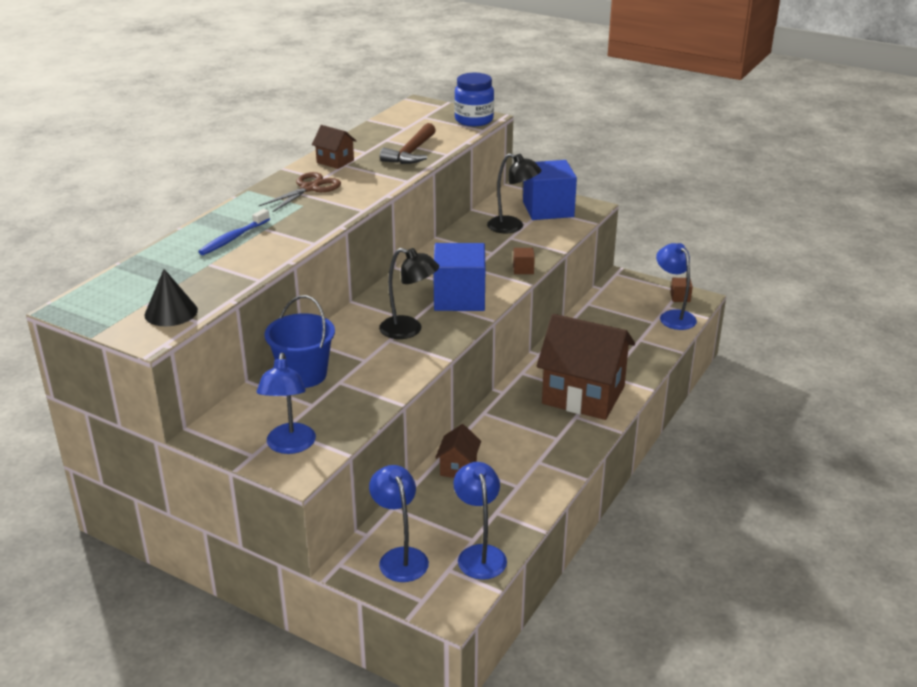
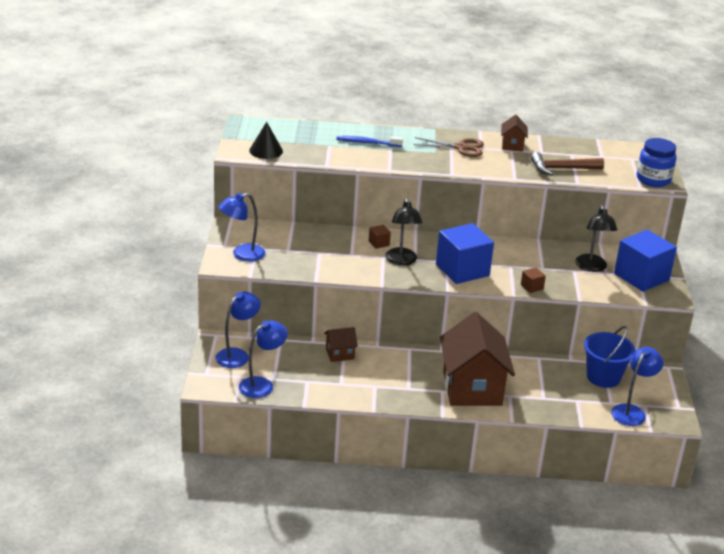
camera: 60 degrees right, 0 degrees up
(303, 375) = (315, 238): blue bucket -> blue bucket (603, 377)
(680, 297) = (667, 409): brown cube -> brown cube (379, 243)

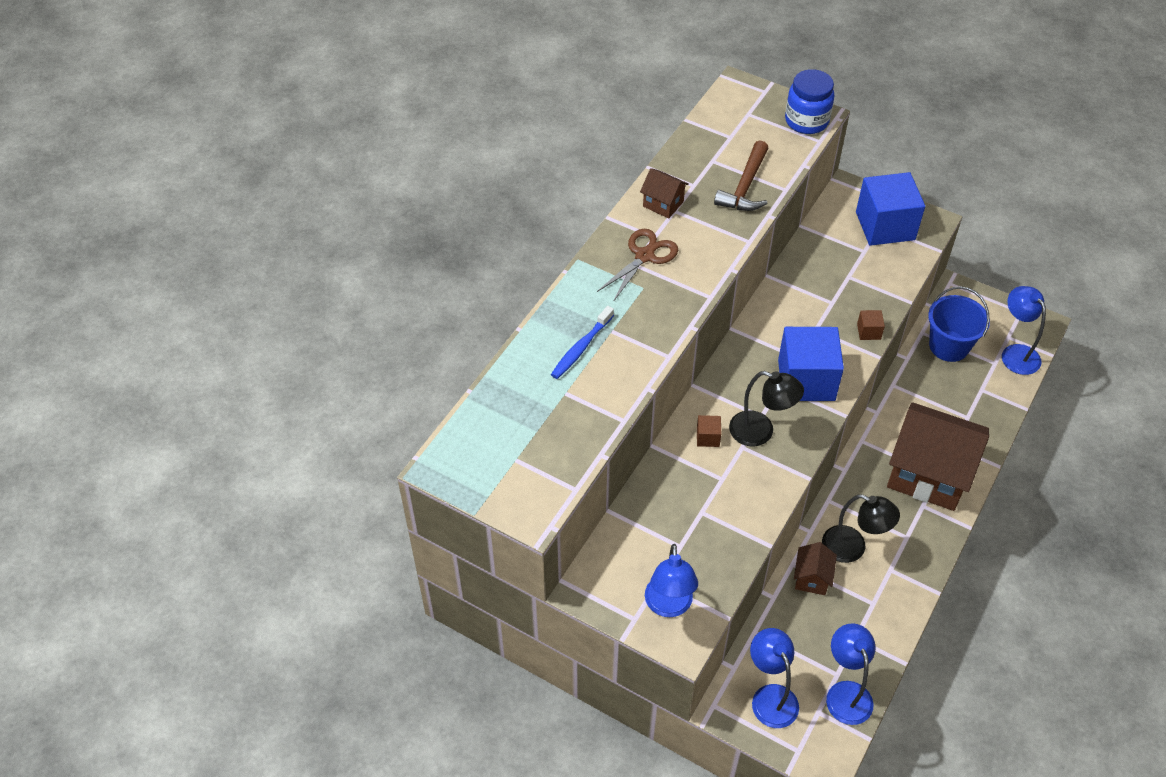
camera: 60 degrees left, 20 degrees up
(266, 151) = (545, 475): black cone -> none
(592, 267) = (849, 258): black lamp -> black lamp (852, 548)

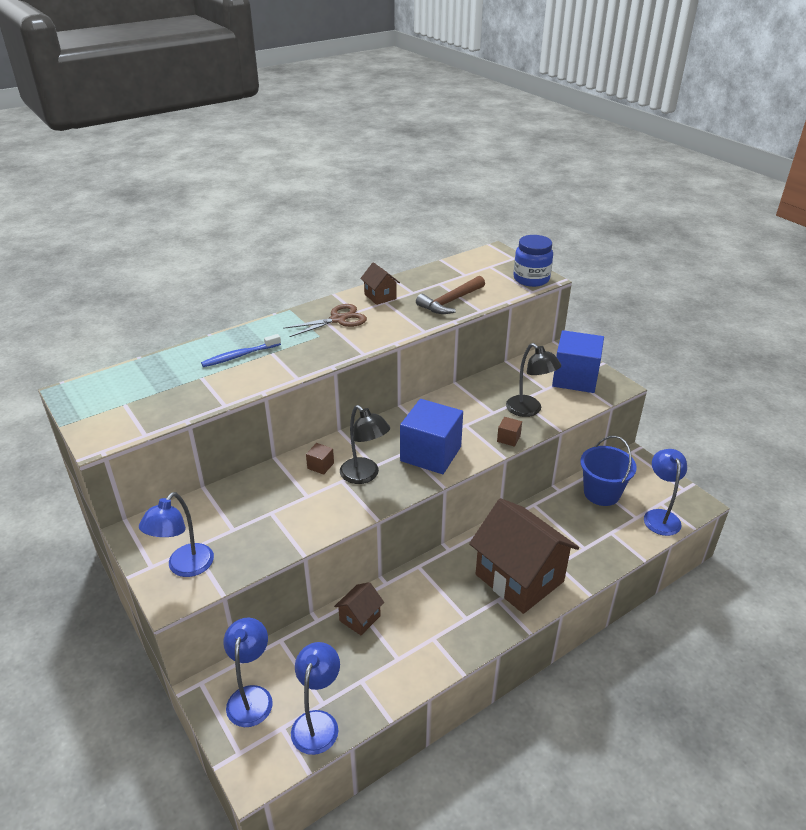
camera: 25 degrees right, 15 degrees down
(852, 548) = (412, 609): black lamp -> black lamp (529, 410)

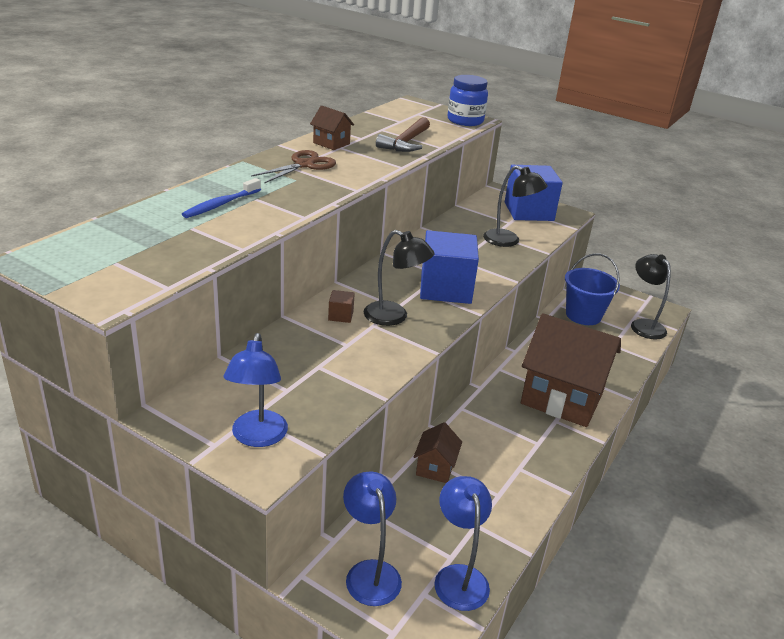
camera: 25 degrees left, 5 degrees down
(508, 438) = (508, 266): brown cube -> none
(660, 516) = (643, 325): blue lamp -> black lamp

